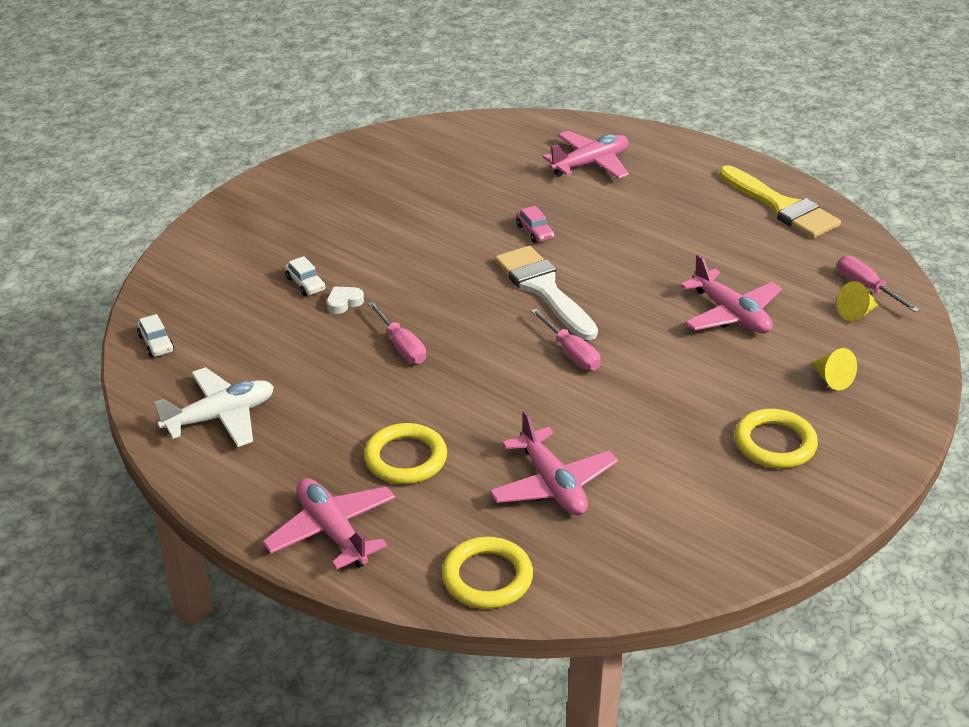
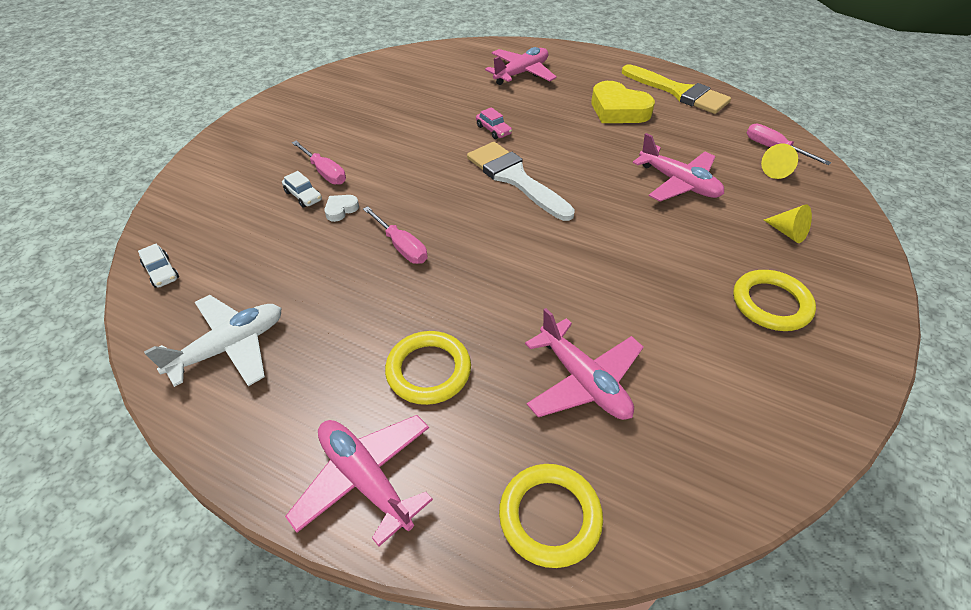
camera: 10 degrees left, 10 degrees up
(571, 353) = (557, 235): pink screwdriver -> pink screwdriver (325, 172)
(695, 222) = (618, 110): none -> yellow heart

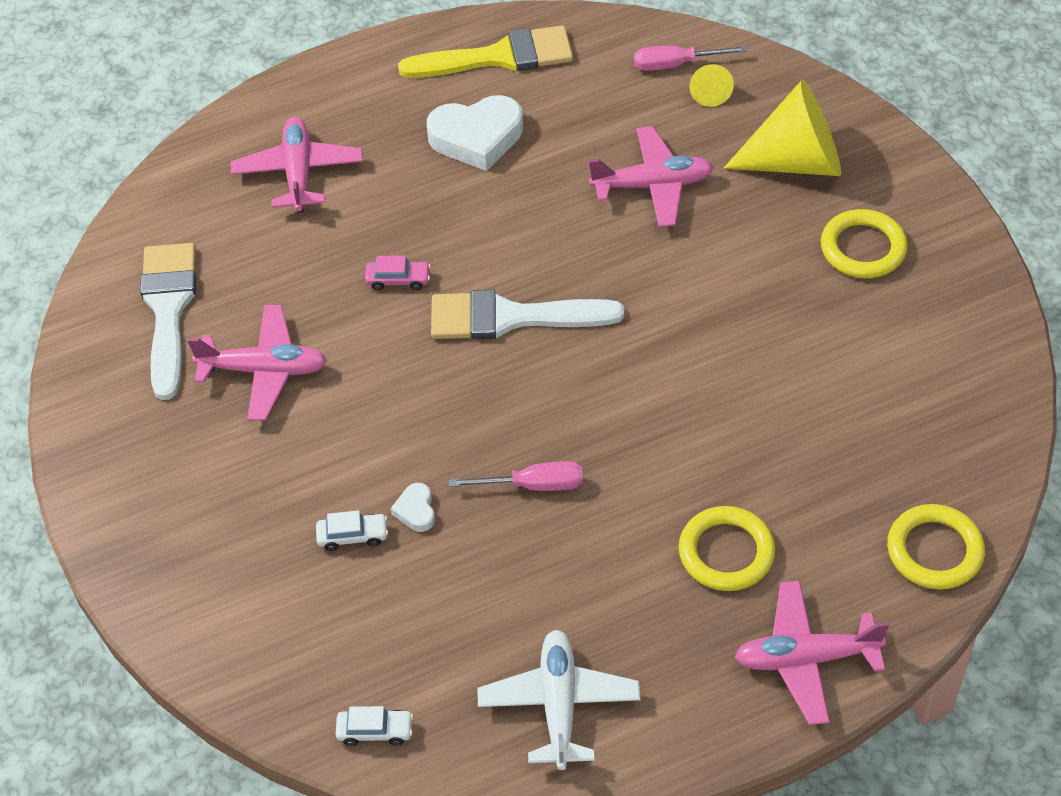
camera: 50 degrees left, 5 degrees up
(325, 172) = (323, 493): pink screwdriver -> none
(396, 78) = (168, 311): none -> white brush
(583, 381) = (831, 444): pink plane -> pink plane (264, 370)
(618, 110) = (477, 138): yellow heart -> white heart
(788, 233) = (796, 161): yellow cone -> yellow cone, size x2.24

